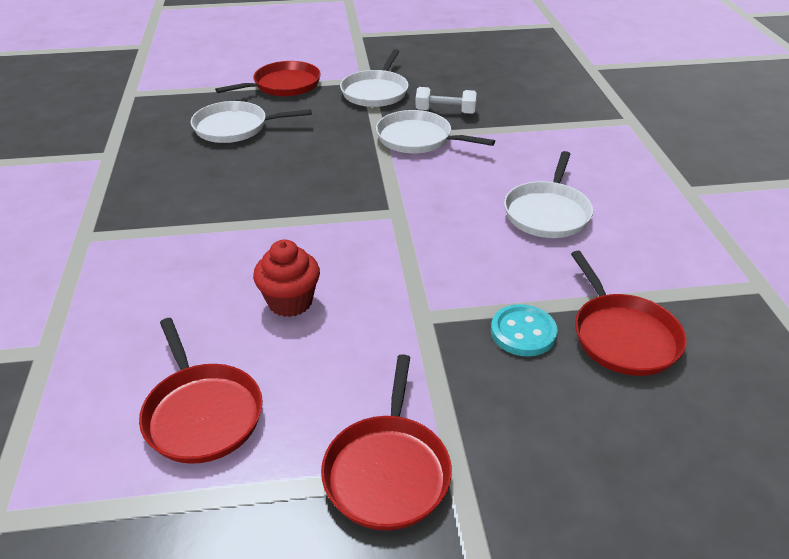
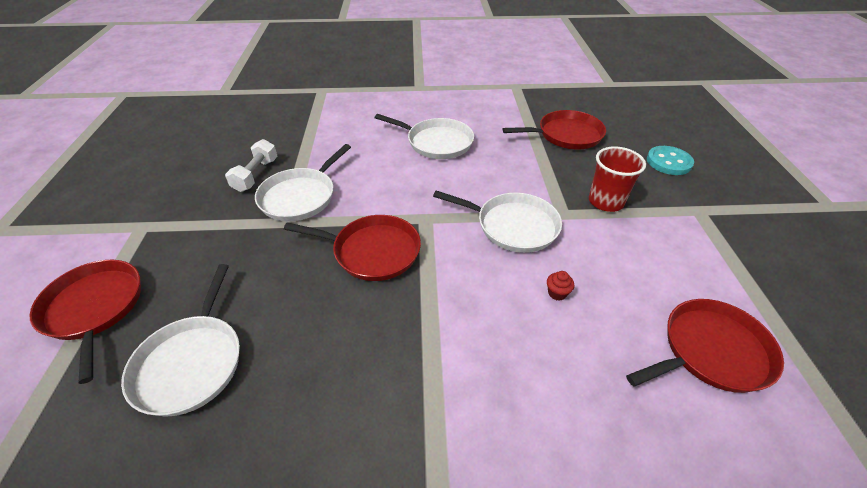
camera: 85 degrees left, 5 degrees up
(290, 302) = (557, 293): red cupcake -> red cupcake, size x0.45
(375, 92) = (179, 220): white pan -> white pan (512, 226)
(387, 471) = (714, 240): red pan -> red pan (372, 251)
(456, 361) = (605, 202): none -> red cup
(523, 332) = (571, 170): turquoise button -> turquoise button (668, 162)

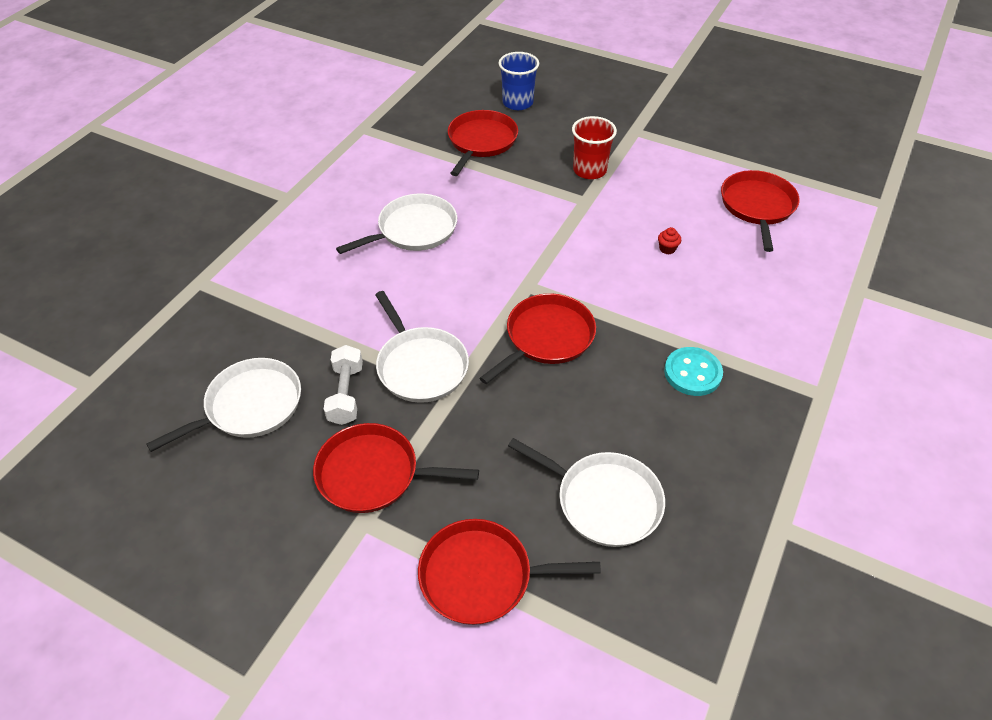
camera: 60 degrees left, 5 degrees up
(186, 214) = (373, 474): none -> red pan
(256, 175) = (346, 394): white dumbbell -> white dumbbell turned 45 degrees clockwise
(512, 226) = (578, 236): white pan -> white pan (249, 406)
(636, 134) = (517, 103): none -> blue cup
(668, 162) = (569, 109): turquoise button -> turquoise button (692, 373)

